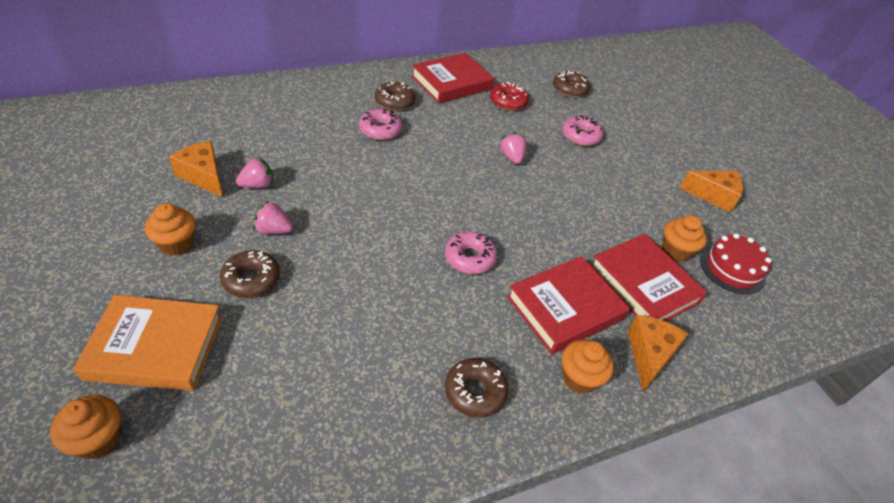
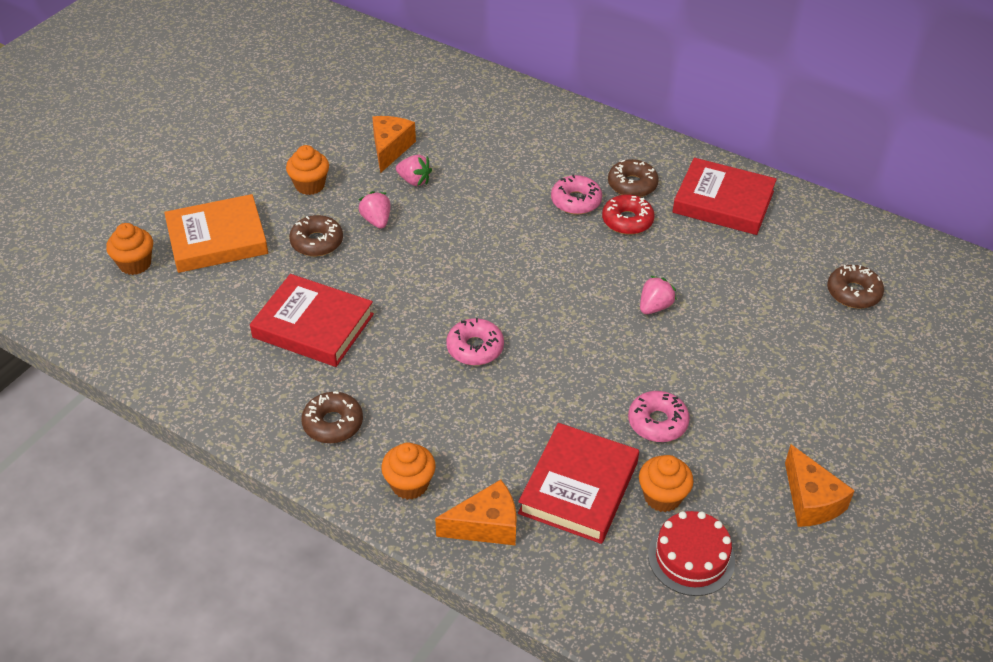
camera: 60 degrees right, 0 degrees up
(155, 347) = (217, 239): orange book -> orange book turned 75 degrees counterclockwise
(508, 102) = (750, 258): red donut -> red donut (627, 221)
(565, 308) = (482, 440): red book -> red book (313, 326)
(580, 136) = (769, 341): pink donut -> pink donut (657, 422)

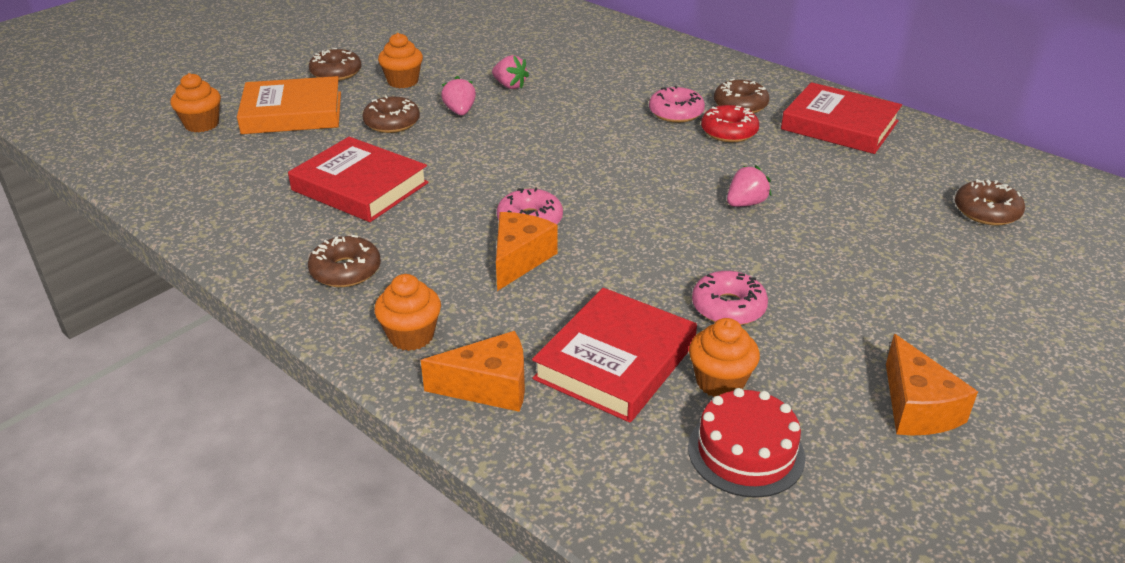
camera: 10 degrees right, 10 degrees down
(240, 179) = (336, 73): none -> brown donut
(390, 149) = (494, 62): orange cheese -> orange cheese (519, 259)

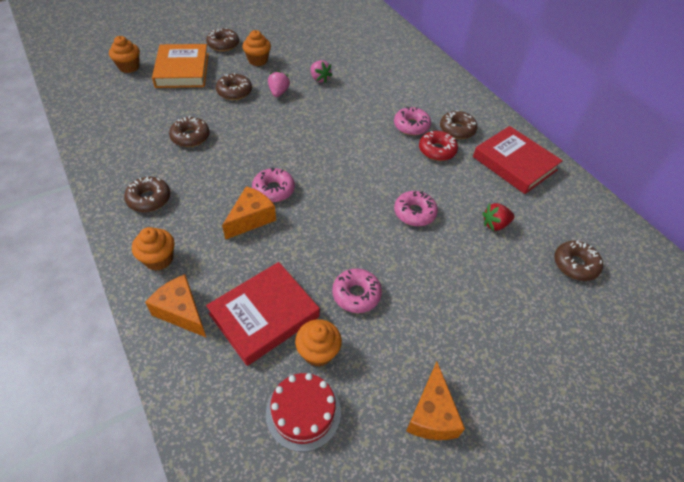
camera: 15 degrees right, 15 degrees up
(292, 113) = (182, 70): orange book -> orange book turned 75 degrees clockwise
(360, 186) = (190, 137): red book -> brown donut
(489, 387) = (181, 312): orange cheese -> orange cheese turned 150 degrees counterclockwise
(745, 203) = (414, 213): pink strawberry -> pink donut
(859, 193) = (495, 224): none -> red strawberry

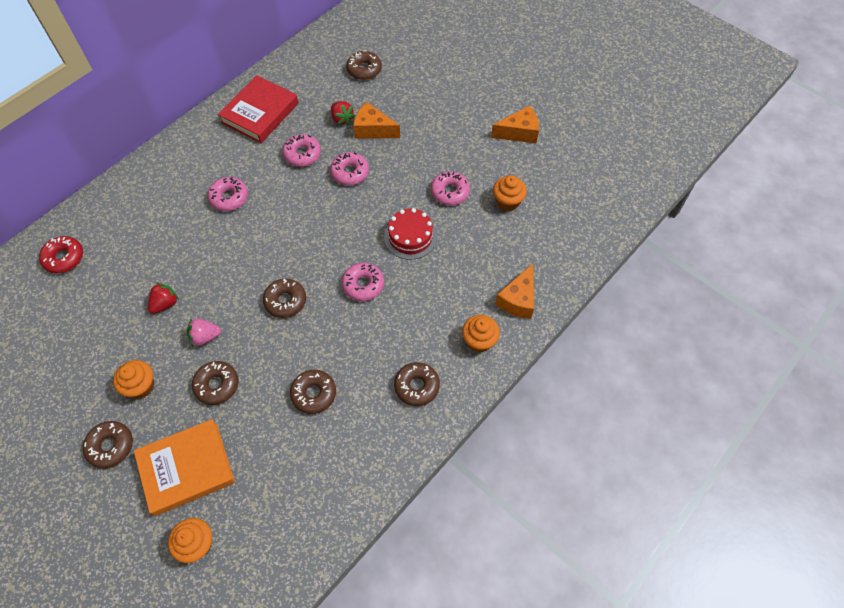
camera: 105 degrees left, 10 degrees up
(251, 219) = (405, 289): orange cheese -> orange cheese (373, 130)
(264, 315) = (495, 244): red book -> none
(303, 412) = (552, 197): red cake -> red cake (410, 237)
(319, 79) = (165, 304): pink strawberry -> red strawberry
(437, 150) = (261, 171): red donut -> red donut (64, 258)
(450, 182) = (302, 154): none -> pink donut
(457, 130) = (223, 160): brown donut -> brown donut (285, 301)

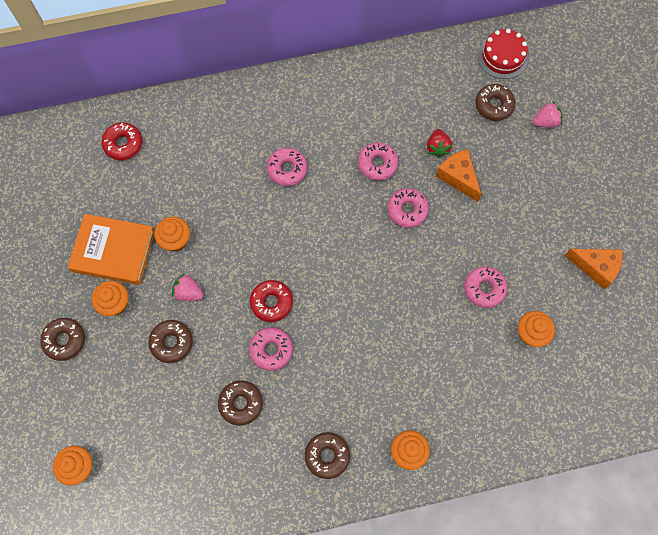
camera: 35 degrees right, 10 degrees up
(165, 304) = (175, 240): red strawberry -> orange cupcake
(186, 468) = (107, 399): orange book -> orange book (113, 251)
(260, 113) = (367, 96): red book -> none
(285, 301) = (271, 302): brown donut -> red donut
(363, 285) = (345, 331): pink donut -> pink donut (271, 350)
(410, 61) = (545, 121): none -> pink strawberry
(410, 237) = (417, 311): red cake -> red cake (502, 57)
(518, 299) = (470, 436): orange cheese -> none

